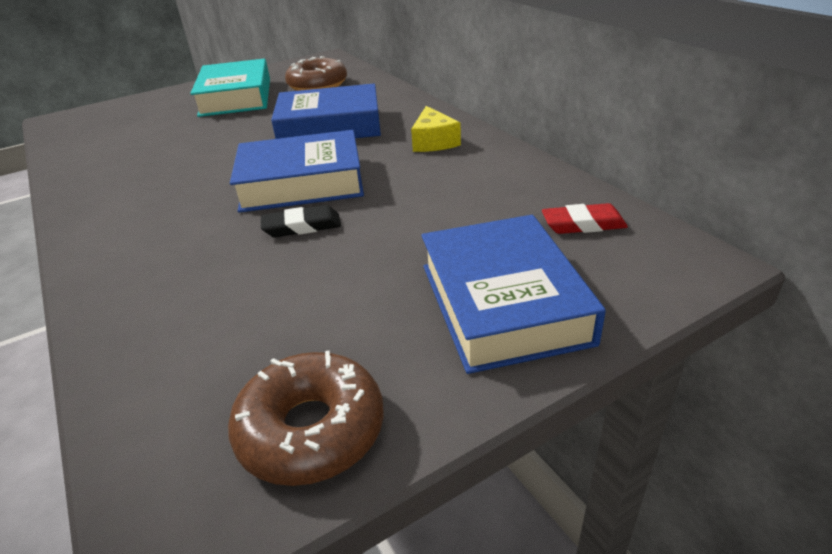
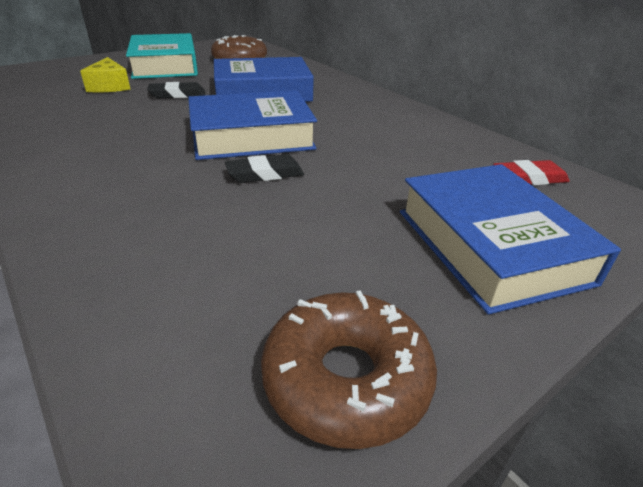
camera: 10 degrees left, 0 degrees up
(240, 134) = (177, 95): none -> black eraser
(433, 141) = (363, 108): yellow cheese -> yellow cheese (110, 86)

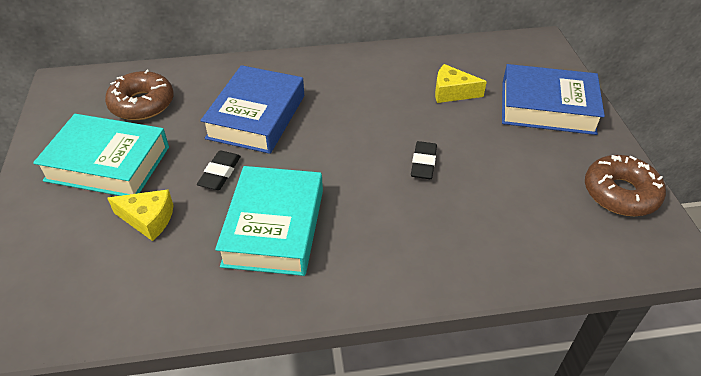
camera: 60 degrees left, 10 degrees up
(118, 125) = (274, 227): none -> turquoise book
(251, 136) = (355, 152): blue book -> none
(418, 167) = (452, 92): none -> yellow cheese
(529, 178) = (489, 58): red eraser -> none

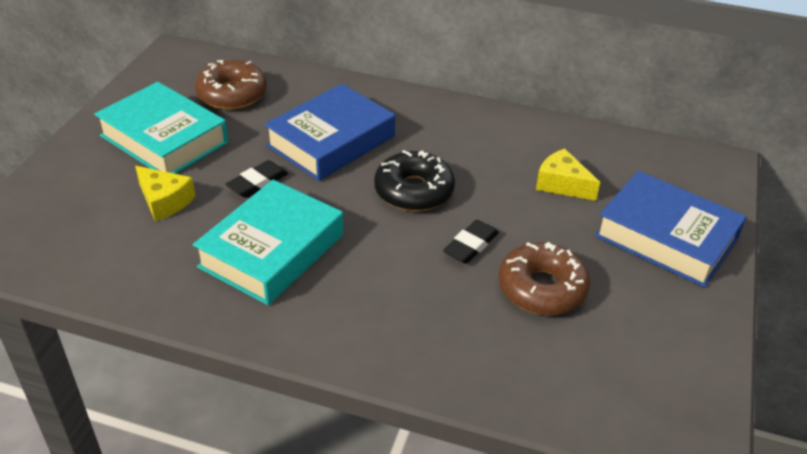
camera: 25 degrees right, 5 degrees down
(350, 135) = (414, 191): none -> black donut
(620, 193) = (680, 359): brown donut -> brown donut (542, 288)

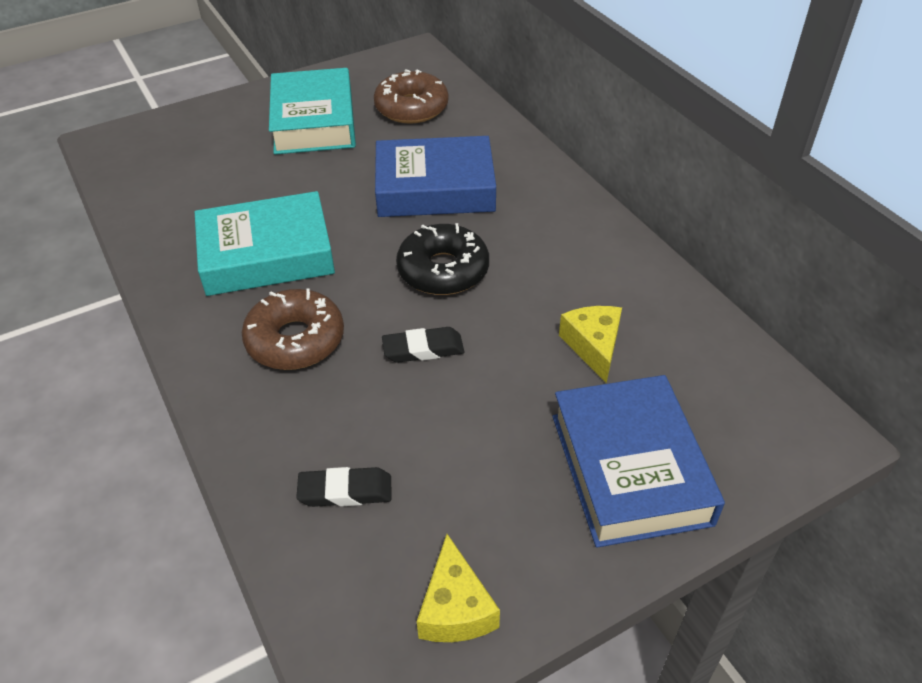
camera: 45 degrees right, 5 degrees up
(164, 201) = (250, 171): yellow cheese -> yellow cheese (455, 608)
(257, 183) = (331, 193): black eraser -> black eraser (345, 491)
(542, 288) = (430, 430): brown donut -> brown donut (295, 340)

